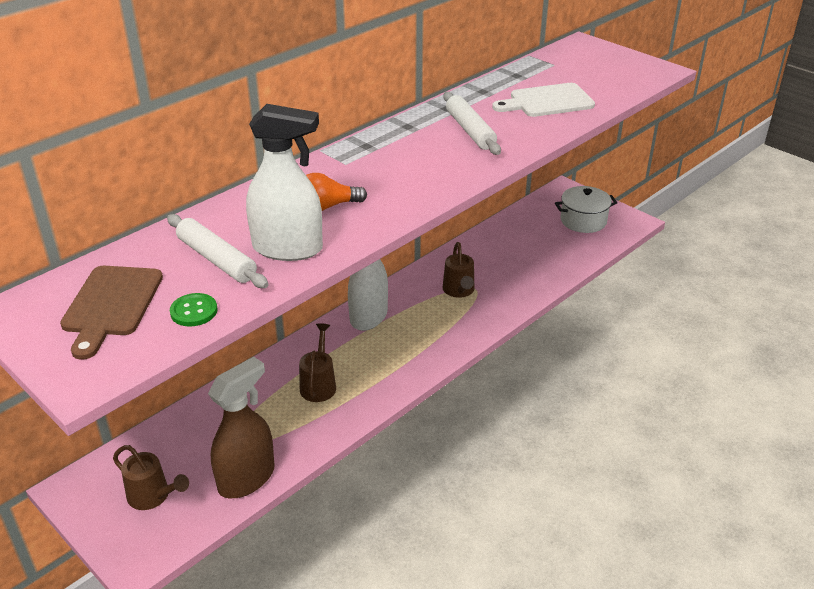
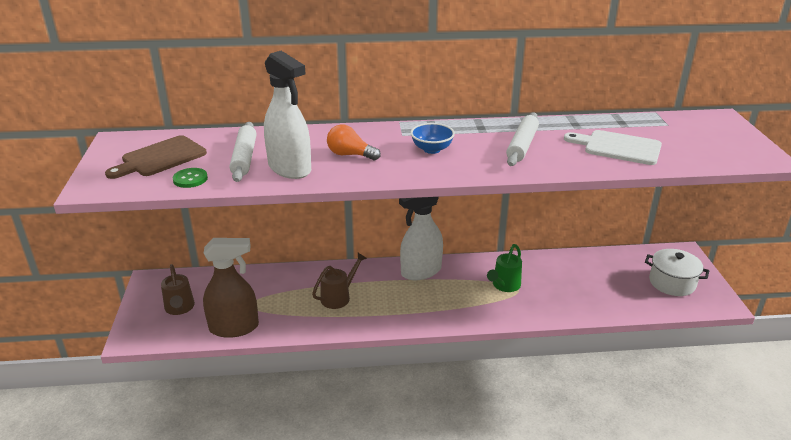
camera: 40 degrees right, 5 degrees down
(397, 167) = (432, 149): none -> blue bowl
(459, 291) = (504, 286): brown watering can -> green watering can

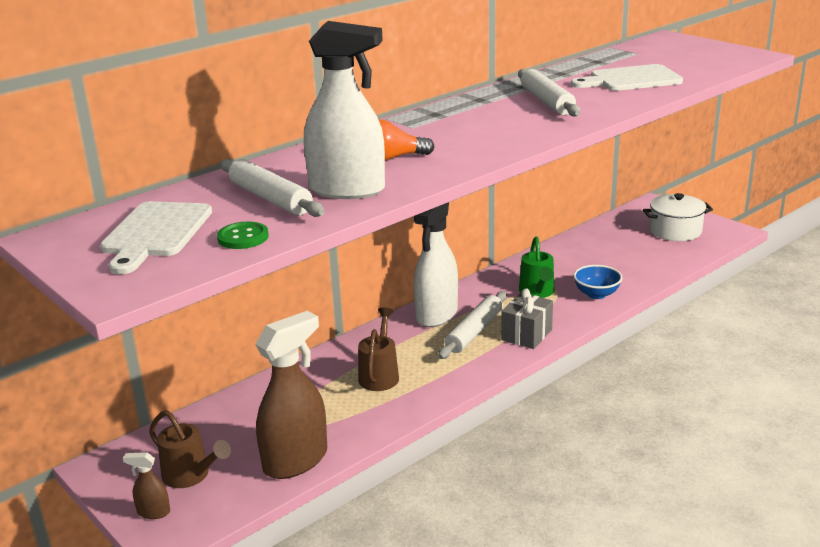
camera: 35 degrees left, 5 degrees down
(142, 320) = (153, 512): none -> brown spray bottle
(160, 158) = (155, 233): brown cutting board -> white cutting board
(428, 295) = (474, 332): none -> white rolling pin
(432, 149) = (467, 129): blue bowl -> blue bowl (596, 294)
(458, 313) = (526, 335): none -> grey gift

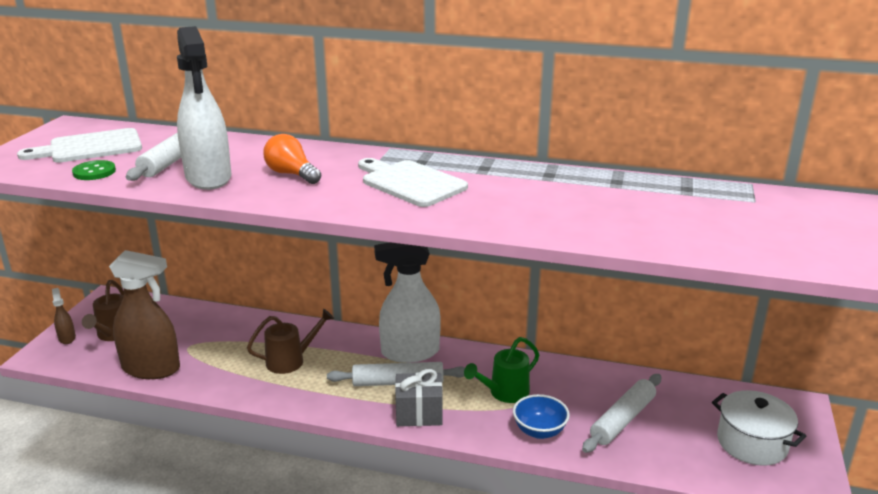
camera: 55 degrees right, 0 degrees up
(546, 101) = (515, 195): white rolling pin -> white rolling pin (622, 419)
(631, 79) = (649, 217): white cutting board -> white cutting board (410, 183)

